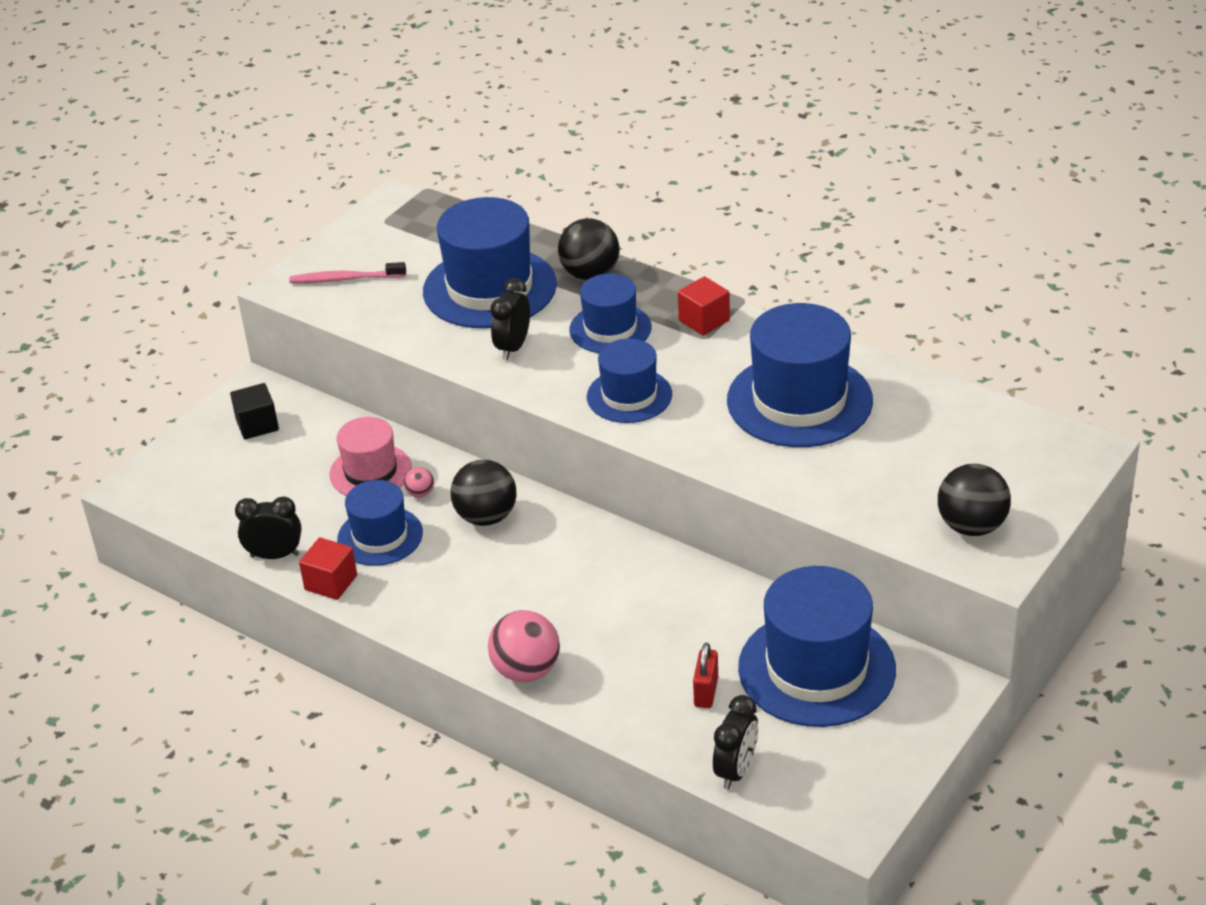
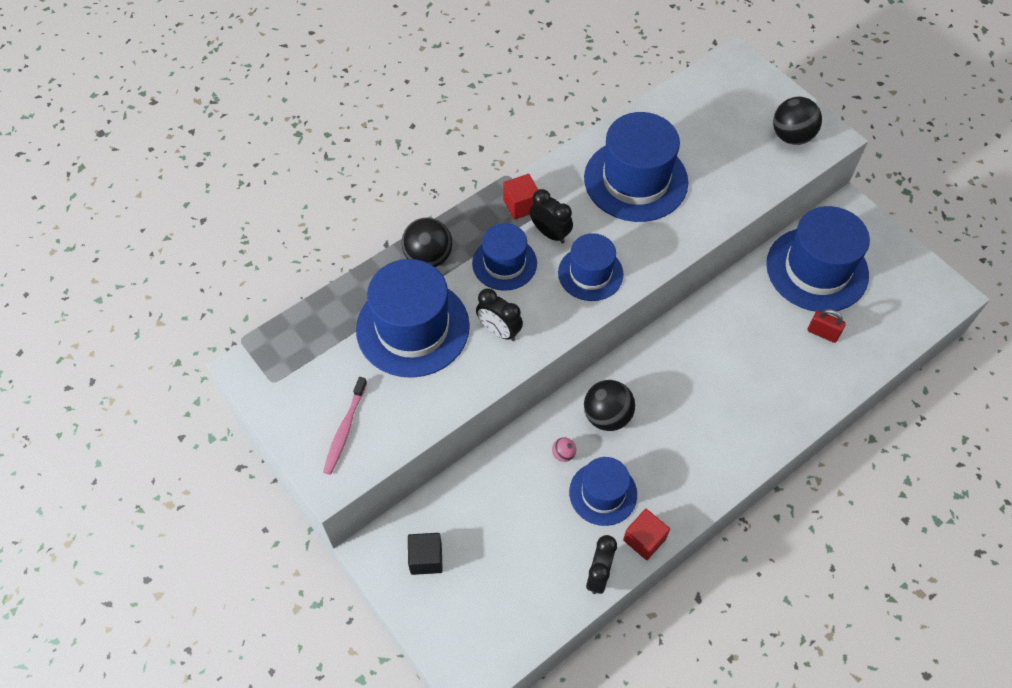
camera: 75 degrees left, 20 degrees up
(370, 471) = (523, 483): pink hat -> none
(526, 671) = (776, 430): pink ball -> none
(736, 770) = (894, 337): black clock -> black clock (550, 233)

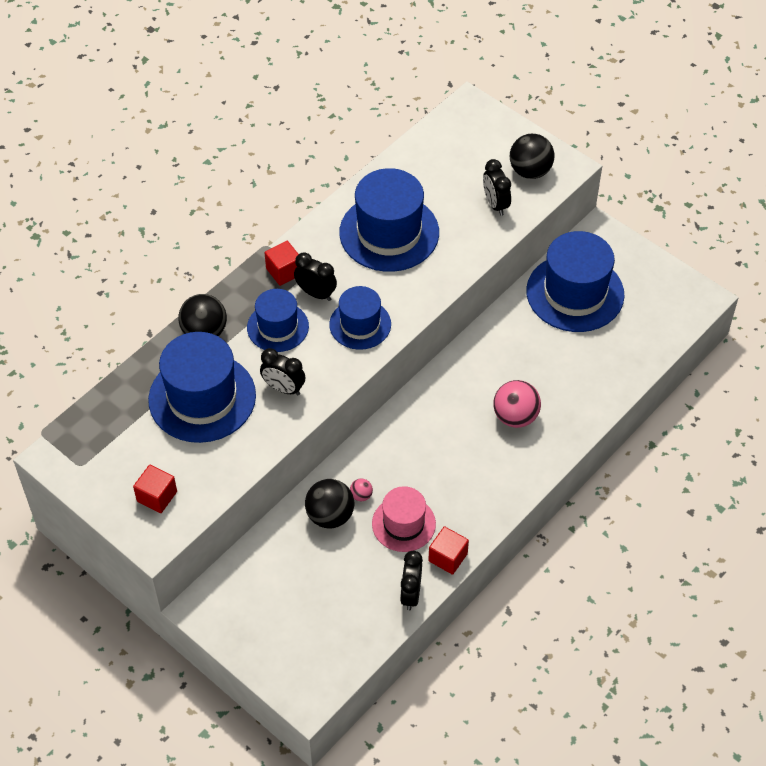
camera: 10 degrees left, 5 degrees down
(345, 430) = (157, 496): pink toothbrush -> red cube
(426, 558) = (249, 606): black cube -> none
(603, 493) = (403, 524): blue hat -> pink hat
(607, 416) = (396, 456): black ball -> black ball (330, 516)
(737, 393) = (515, 417): none -> pink ball
(750, 166) = (495, 204): none -> black clock
(822, 333) = (587, 351): red padlock -> none

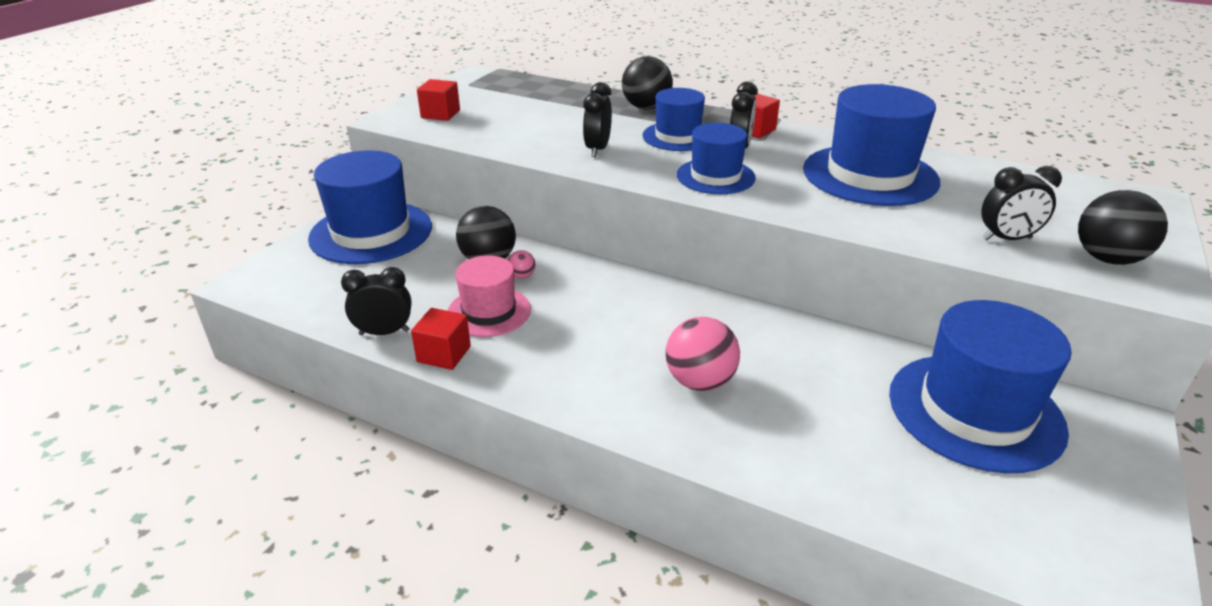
camera: 75 degrees right, 20 degrees down
(202, 397) = (565, 116): blue hat -> blue hat (371, 232)
(495, 204) = (1007, 239): black clock -> black clock turned 150 degrees counterclockwise

